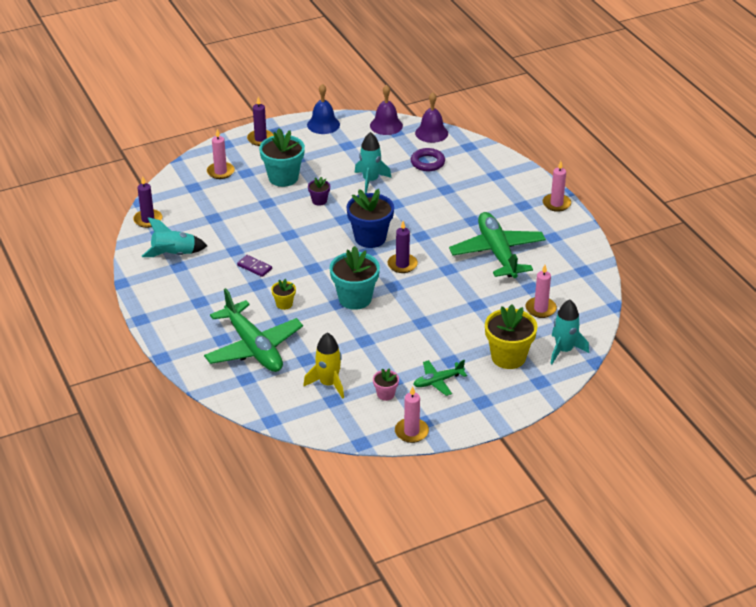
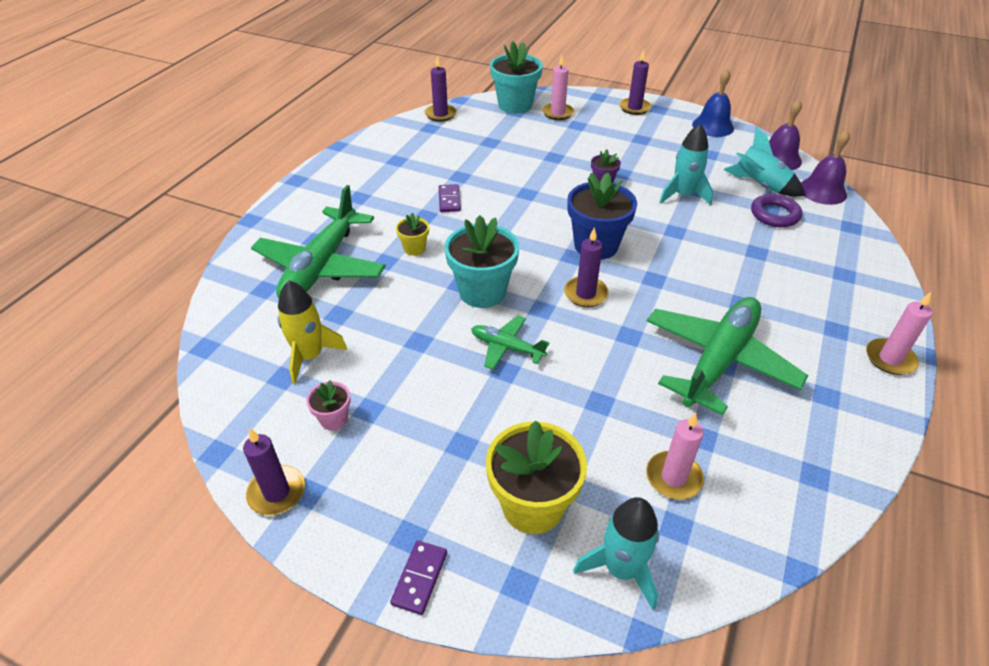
camera: 50 degrees right, 5 degrees up
(174, 254) = (410, 150): turquoise rocket -> turquoise rocket (760, 186)
(283, 178) = (602, 146): turquoise flower pot -> turquoise flower pot (515, 105)
(411, 432) = (277, 492): pink candle -> purple candle
(438, 381) = (406, 457): green plane -> green plane (506, 347)
(507, 408) = (420, 578): none -> purple domino

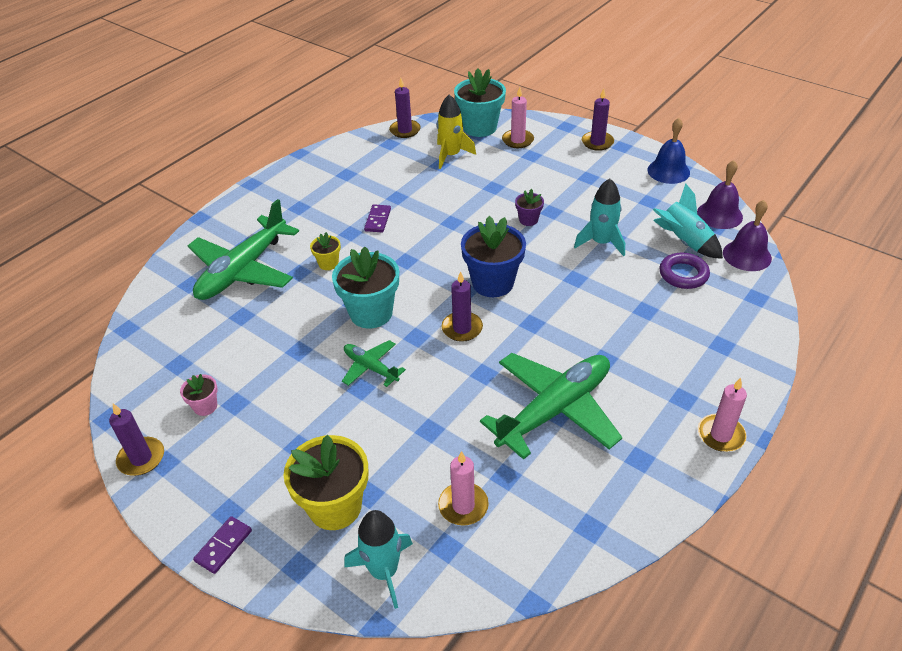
camera: 15 degrees right, 0 degrees up
(310, 356) = (205, 349): yellow rocket -> yellow rocket (451, 155)

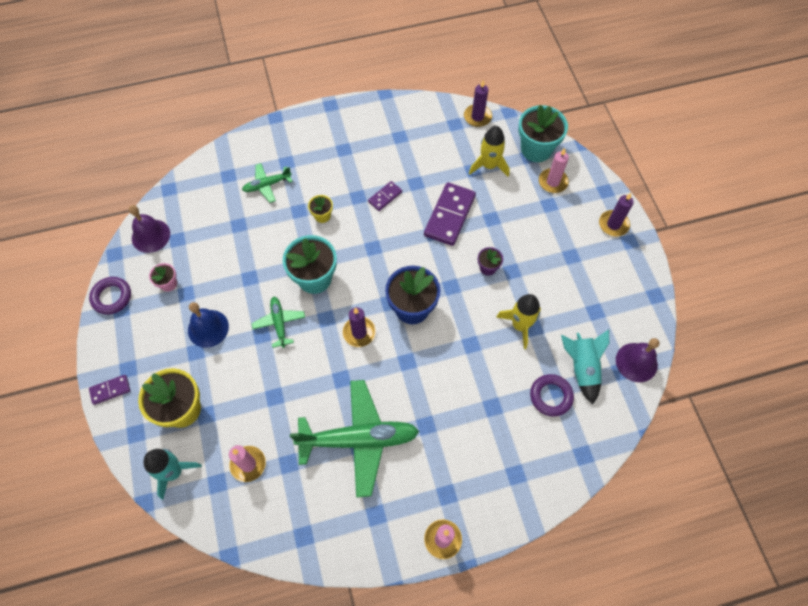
camera: 35 degrees right, 20 degrees up
(141, 458) = (112, 297): purple candle -> purple ring
(243, 270) = (267, 185): green plane -> green plane, size x0.49
(453, 203) = (449, 215): none -> purple domino
(601, 242) = (520, 325): turquoise rocket -> yellow rocket
(668, 171) = (641, 292): blue bell -> blue bell (208, 328)
(747, 255) = (616, 414): purple bell -> purple bell (151, 236)

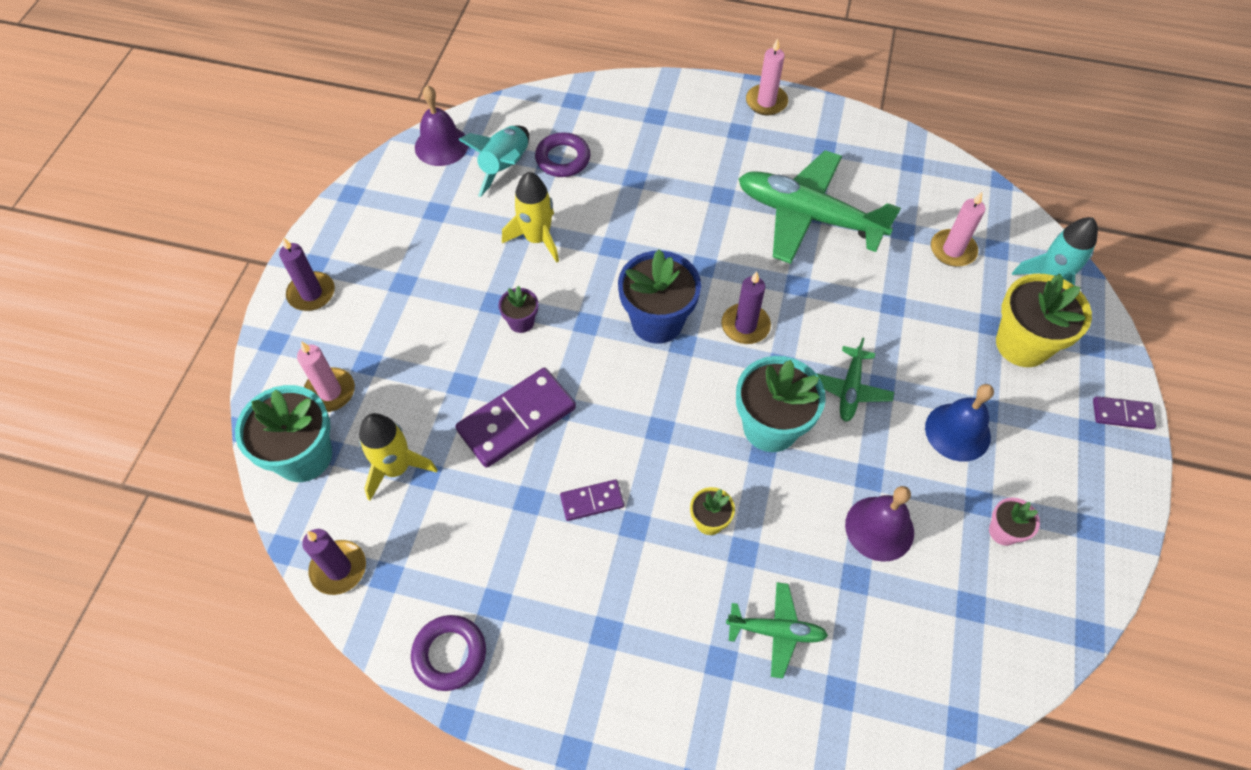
camera: 150 degrees left, 5 degrees down
(112, 297) = (1104, 555): purple ring -> purple ring (449, 654)
(151, 236) = (1017, 638): purple bell -> purple bell (879, 528)

